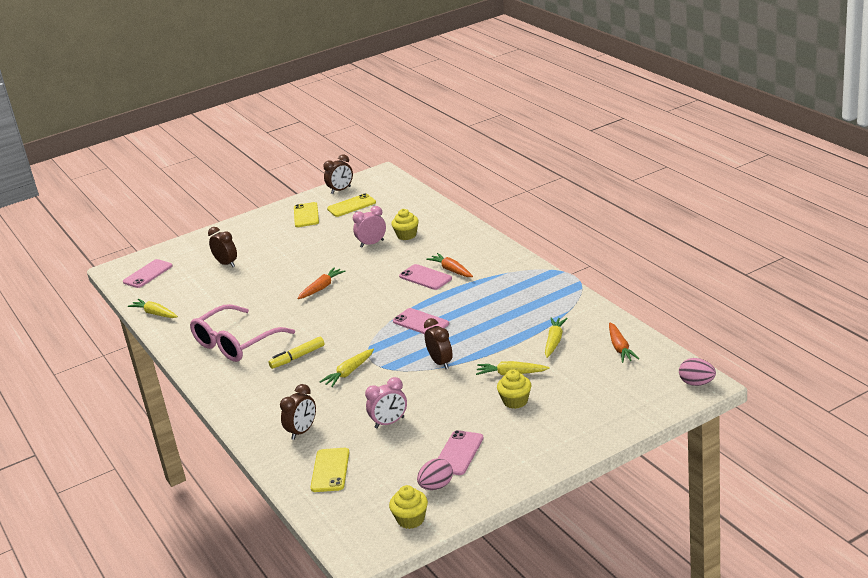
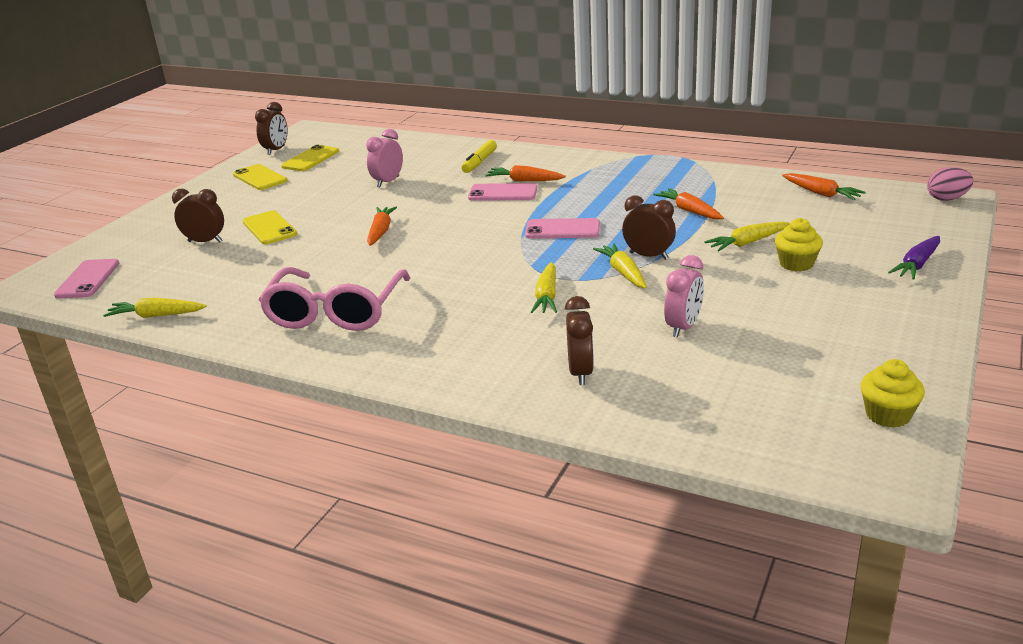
camera: 35 degrees left, 0 degrees up
(297, 357) = (450, 301): yellow marker -> yellow marker (480, 162)
(330, 470) = (690, 401): yellow phone -> yellow phone (269, 228)
(406, 235) = (421, 167): yellow cupcake -> none
(436, 486) = (854, 369): pink egg -> none
(458, 453) = (820, 329): pink phone -> none
(515, 333) = (689, 211): none -> orange carrot
(554, 341) = (744, 206): yellow carrot -> yellow carrot (623, 272)
(585, 430) = (917, 265): none -> purple carrot

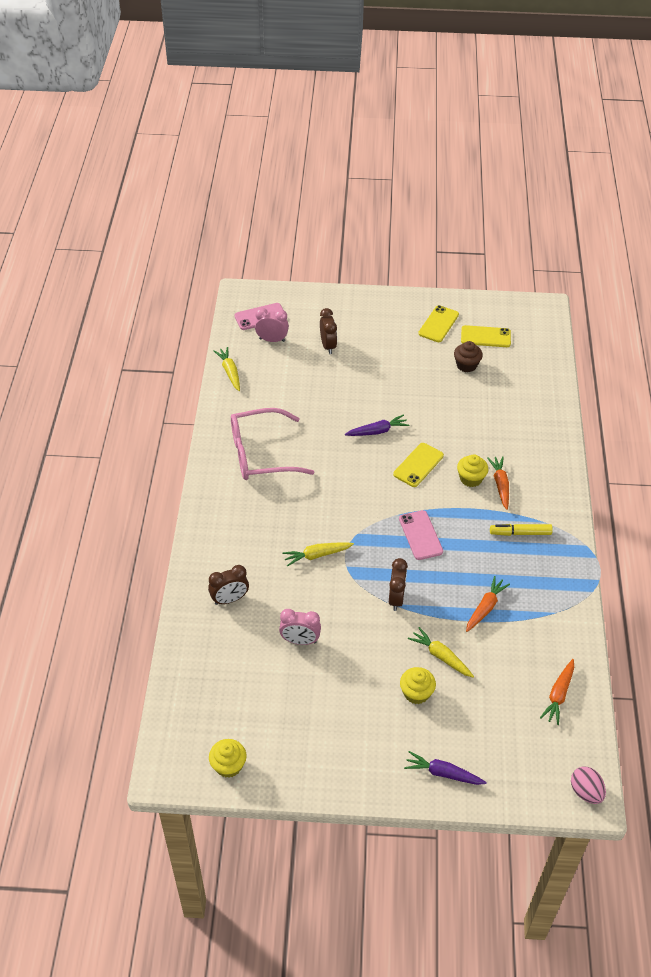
camera: 65 degrees right, 20 degrees up
(269, 228) = (360, 369): yellow phone -> yellow phone (418, 465)
(276, 150) = (493, 308): brown clock -> none
(338, 173) = (466, 365): none -> brown cupcake
(381, 231) = (377, 431): orange carrot -> purple carrot
(388, 182) = (462, 401): pink clock -> pink clock (272, 340)
(480, 162) = (525, 444): yellow marker -> yellow marker (520, 533)
(503, 193) = (471, 479): pink phone -> yellow cupcake
(623, 272) = (365, 589): yellow carrot -> none

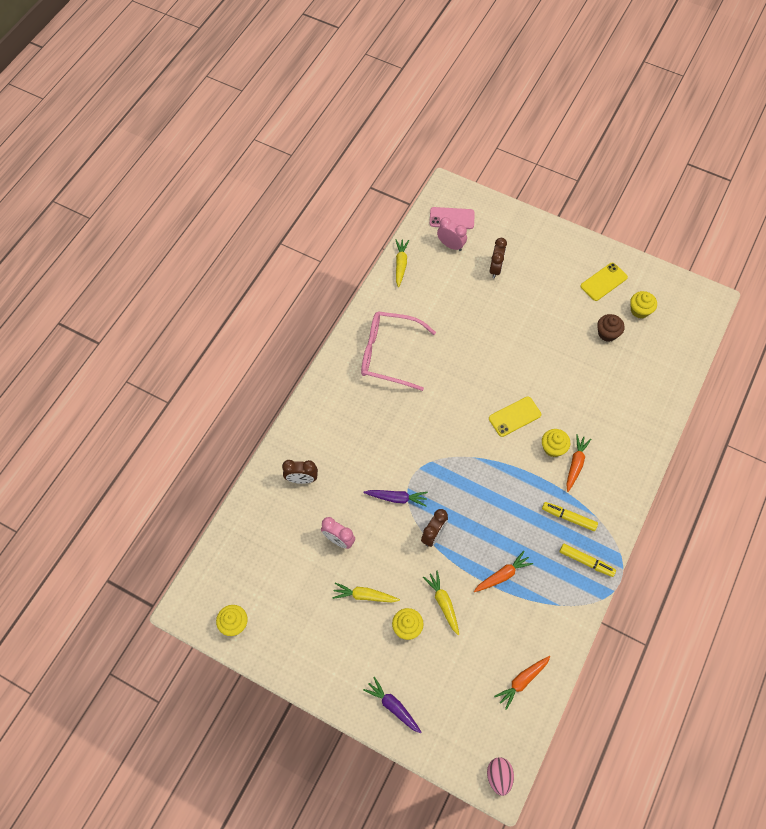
camera: 25 degrees right, 15 degrees up
(317, 555) = (389, 468): yellow carrot -> yellow carrot (364, 595)
(377, 431) = (496, 370): purple carrot -> purple carrot (397, 498)
(420, 535) = (483, 484): pink phone -> none
(485, 337) = (640, 310): yellow phone -> yellow cupcake
(558, 564) = (586, 561): none -> yellow marker

